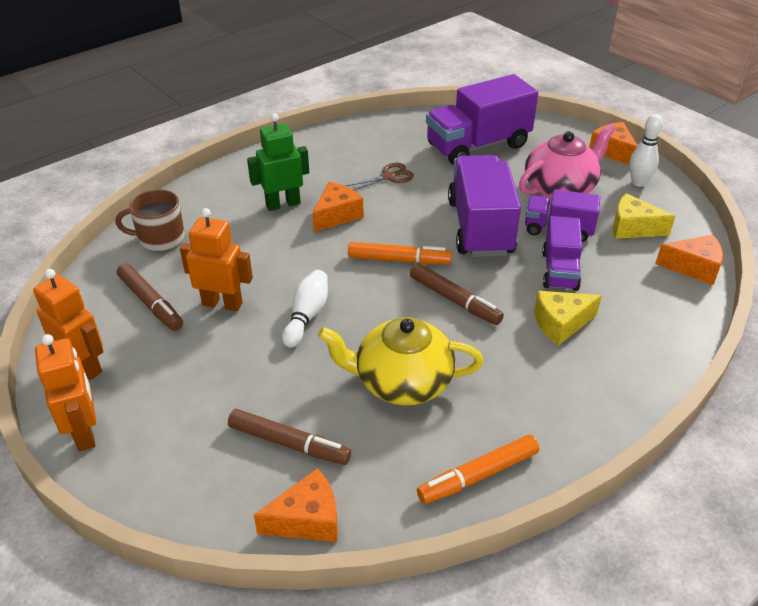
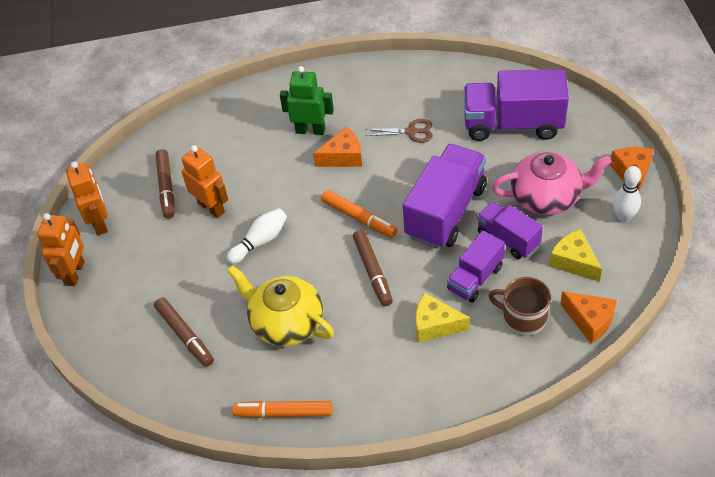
camera: 35 degrees right, 10 degrees up
(160, 238) = (204, 131): brown mug -> brown mug (523, 318)
(307, 519) = (162, 392): orange cheese -> none

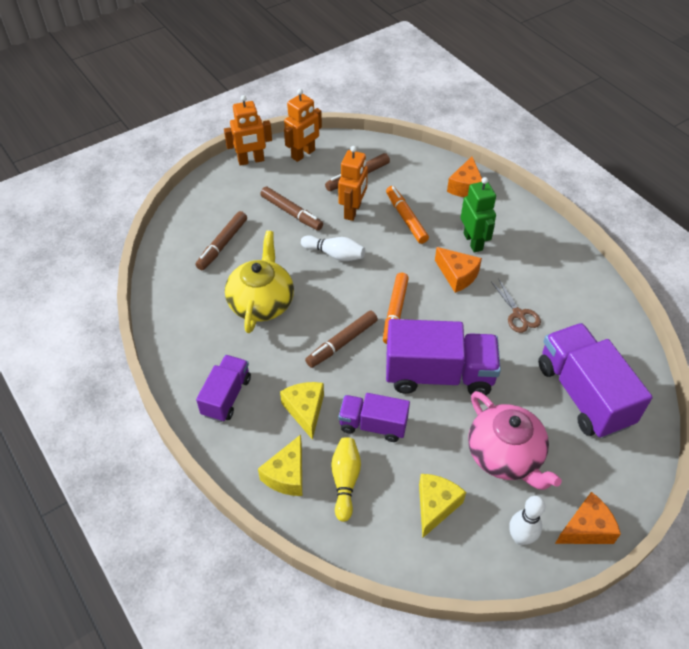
camera: 60 degrees right, 0 degrees up
(179, 260) = (291, 213): none -> brown marker
(284, 413) = (174, 334): orange marker -> orange marker (406, 219)
(498, 361) = (287, 475): none -> yellow cheese
(508, 239) = (433, 437): purple truck -> purple truck (226, 396)
(523, 318) = (345, 481): brown mug -> yellow bowling pin
(590, 321) = (369, 543): orange cheese -> orange cheese (466, 187)

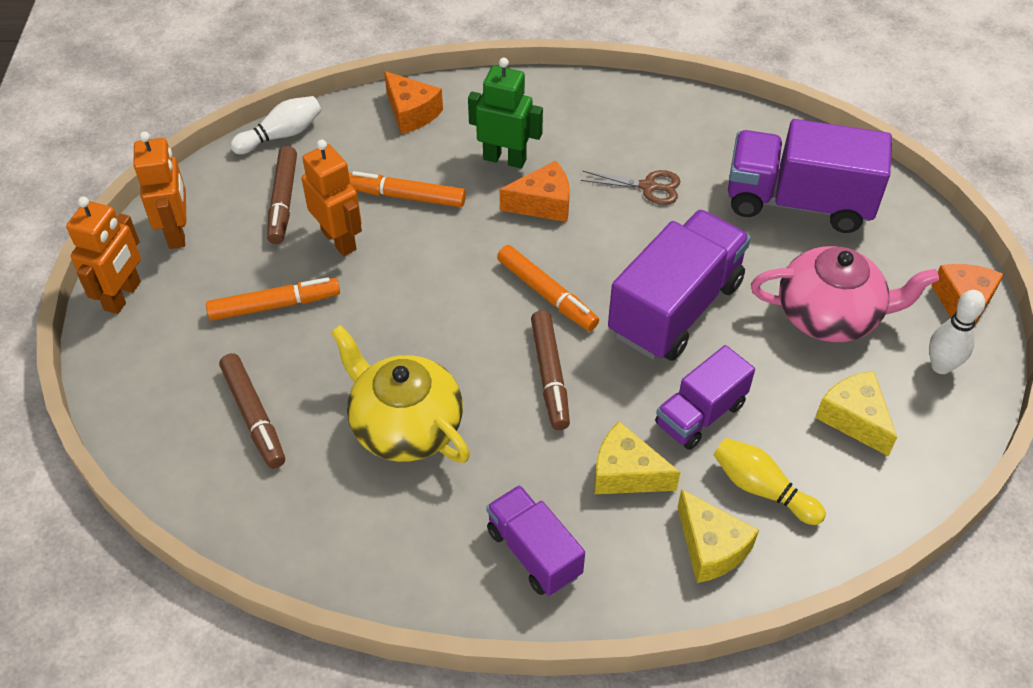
camera: 55 degrees left, 0 degrees up
(291, 213) = (274, 305): brown marker -> orange marker
(335, 254) = (396, 300): white bowling pin -> white bowling pin (281, 135)

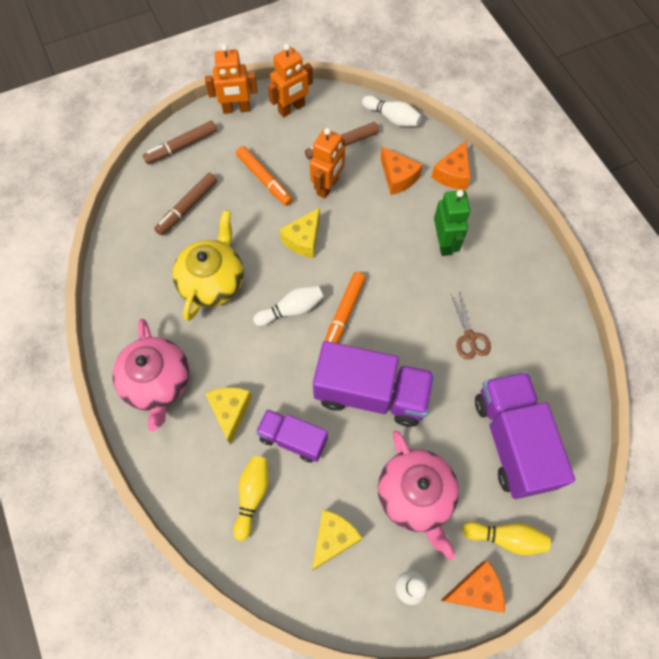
camera: 65 degrees right, 15 degrees up
(406, 196) = (381, 204): orange marker -> none
(507, 348) = (291, 309): none -> white bowling pin
(533, 552) = (157, 382): purple truck -> pink teapot
(543, 204) = (418, 281): orange cheese -> orange cheese (398, 177)
(550, 374) = (283, 341): brown marker -> brown marker (182, 146)
(711, 547) = (198, 479): yellow cheese -> yellow cheese (303, 240)
(911, 254) = (506, 538): none -> yellow bowling pin

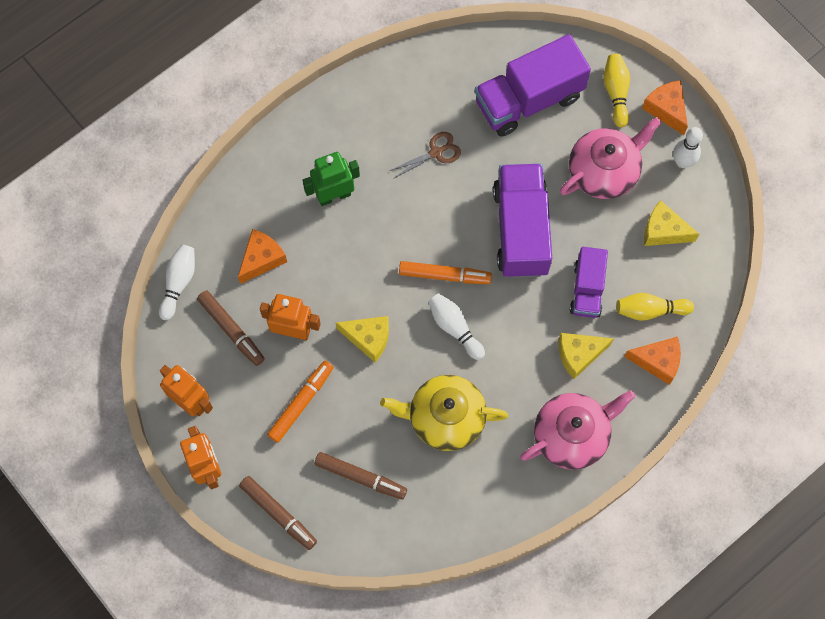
camera: 105 degrees left, 5 degrees up
(452, 174) = (243, 203): orange cheese -> orange cheese (657, 361)

